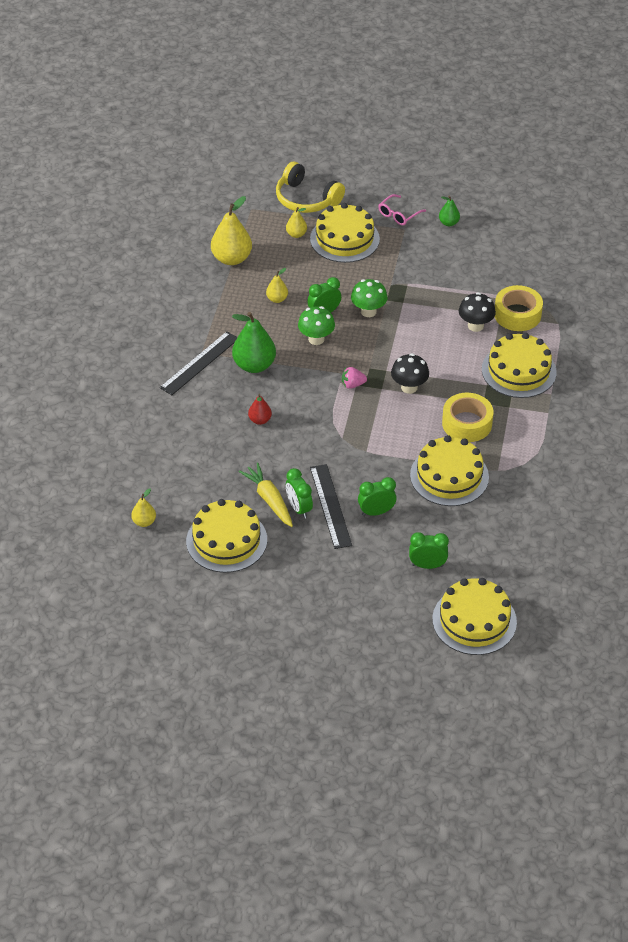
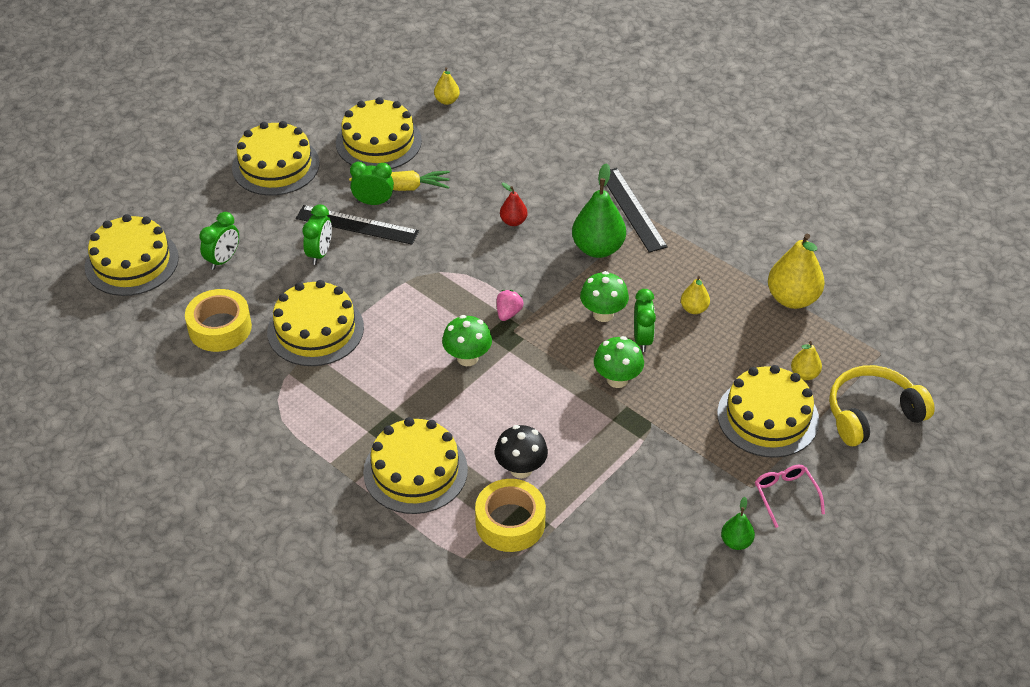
camera: 120 degrees right, 0 degrees up
(302, 591) = (275, 165): none -> yellow cake
(409, 387) = (467, 358): black mushroom -> green mushroom
(467, 423) = (374, 380): yellow tape -> yellow tape (220, 328)

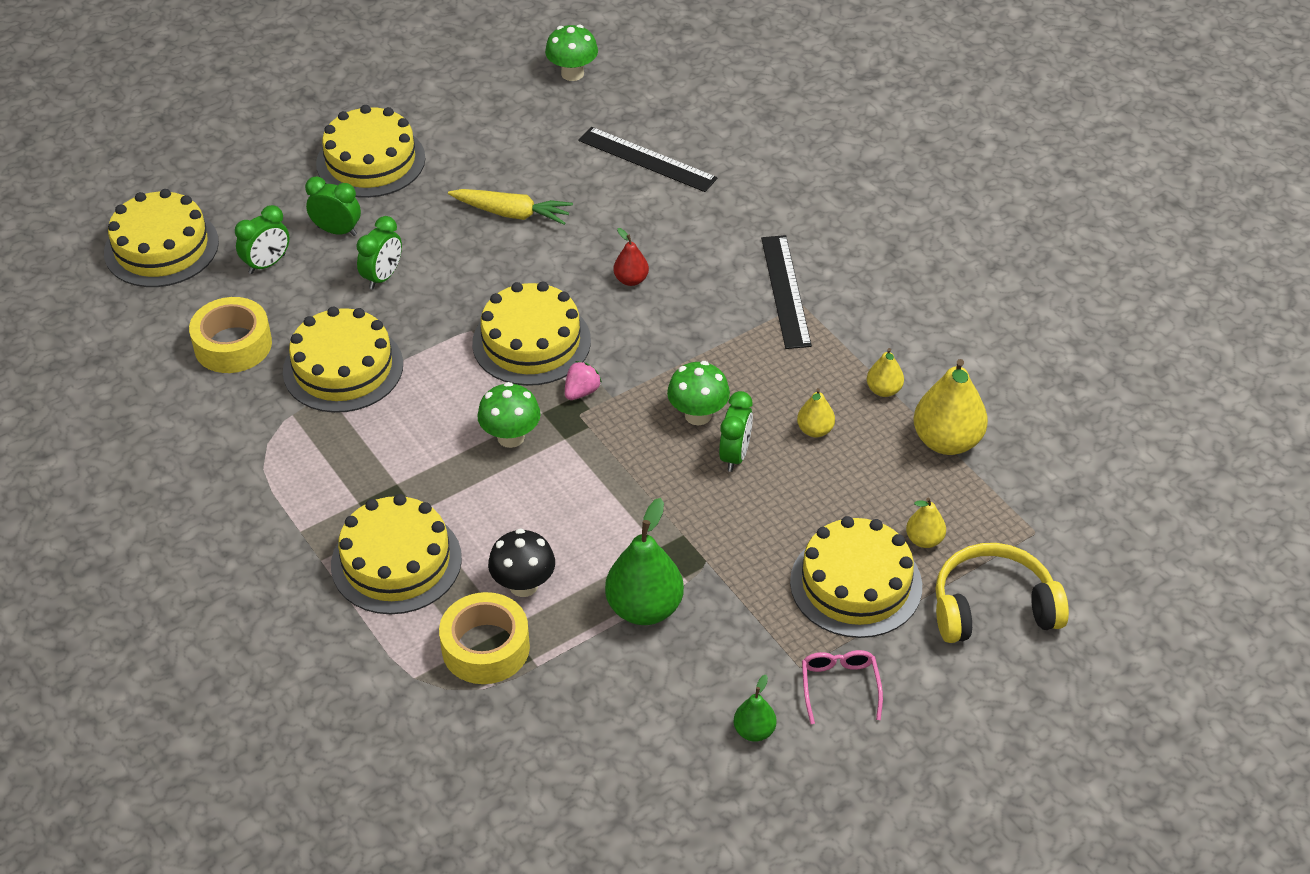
camera: 15 degrees right, 0 degrees up
(357, 224) = (440, 250): black ruler -> black ruler (647, 159)
(373, 202) = (470, 226): green clock -> green clock (337, 231)
(378, 142) = (504, 153): yellow cake -> yellow cake (531, 342)
(447, 100) = (607, 116): yellow pear -> yellow pear (884, 390)
(598, 248) = (723, 332): green pear -> green pear (644, 608)
(617, 379) = (684, 499): green mushroom -> green mushroom (572, 73)

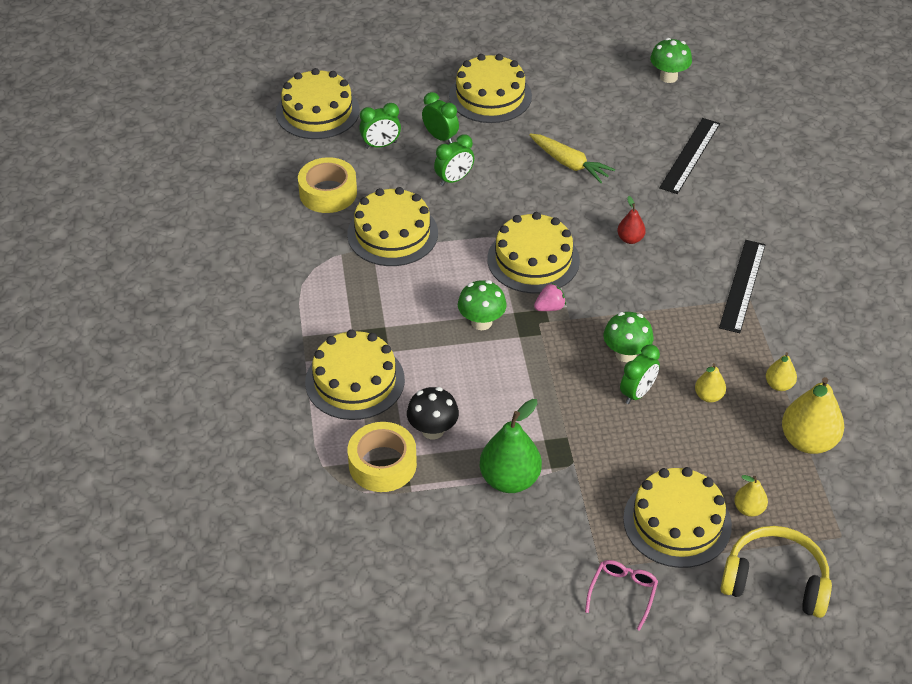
camera: 25 degrees right, 0 degrees up
(647, 159) = (690, 155): black ruler -> black ruler turned 60 degrees clockwise
(754, 731) = (540, 600): green pear -> none

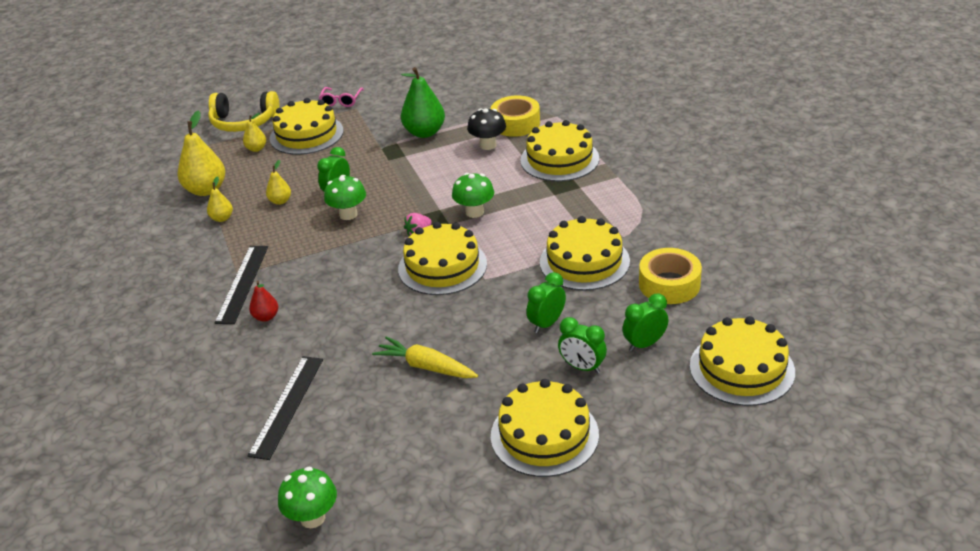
camera: 170 degrees right, 10 degrees down
(630, 239) = (351, 302): red pear -> red pear (266, 317)

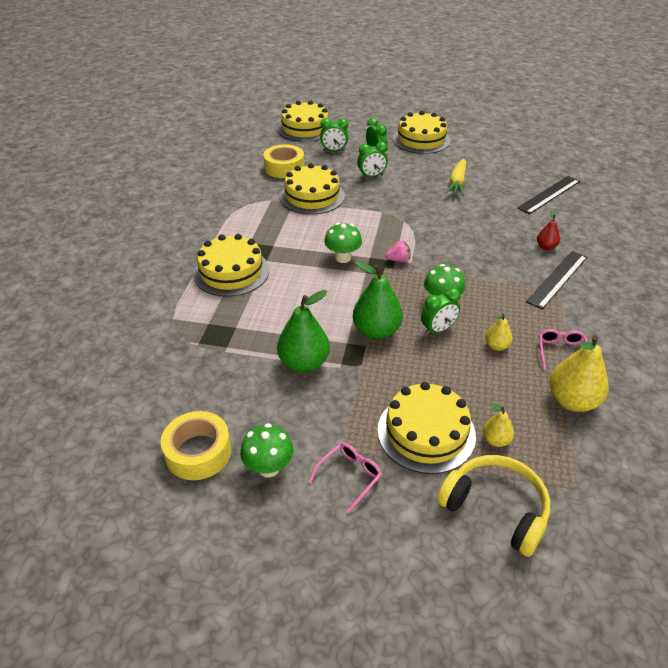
camera: 150 degrees left, 5 degrees up
(222, 218) = (561, 353): yellow pear -> pink glasses
(312, 518) = (552, 151): green mushroom -> green mushroom (269, 467)
(388, 171) = (376, 331): none -> green pear
(425, 366) = (457, 183): yellow carrot -> yellow carrot turned 45 degrees clockwise
(442, 266) = (401, 230): yellow cake -> none
(488, 145) = (266, 315): black mushroom -> none
(515, 123) = (215, 328): yellow tape -> yellow tape (198, 452)

